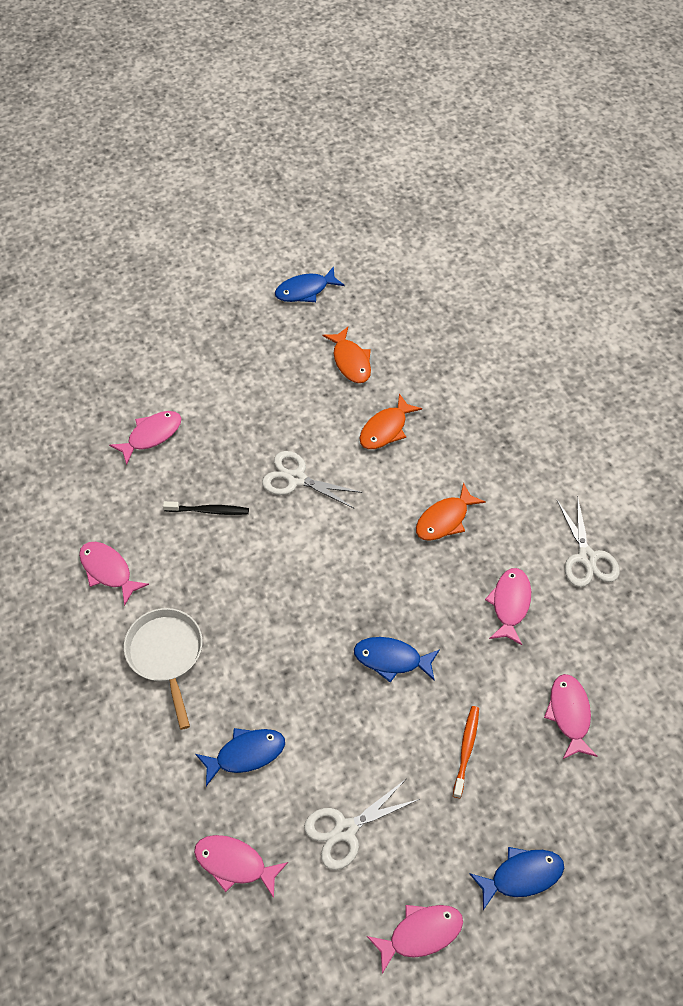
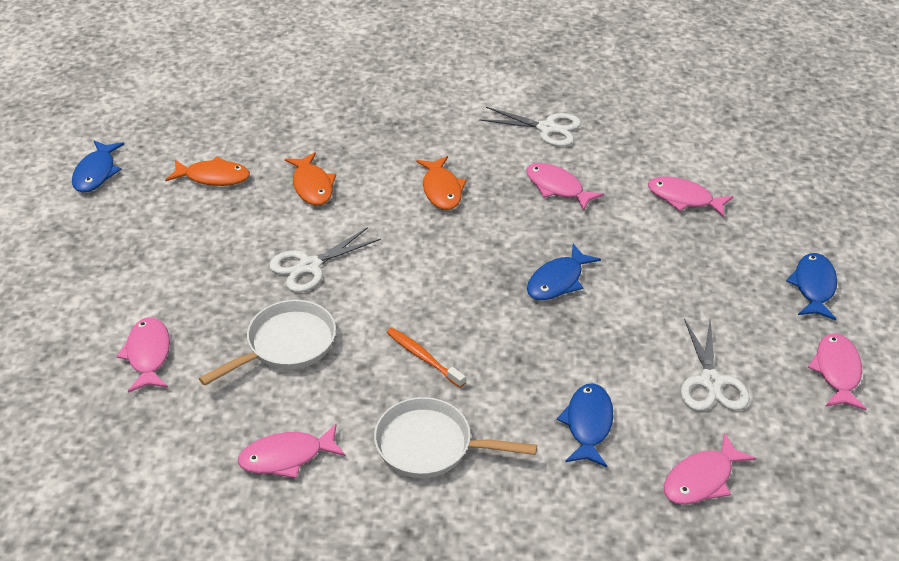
camera: 60 degrees left, 15 degrees down
(208, 511) = (286, 345): black toothbrush -> white pan
(466, 750) = (678, 271): orange toothbrush -> orange toothbrush (423, 357)

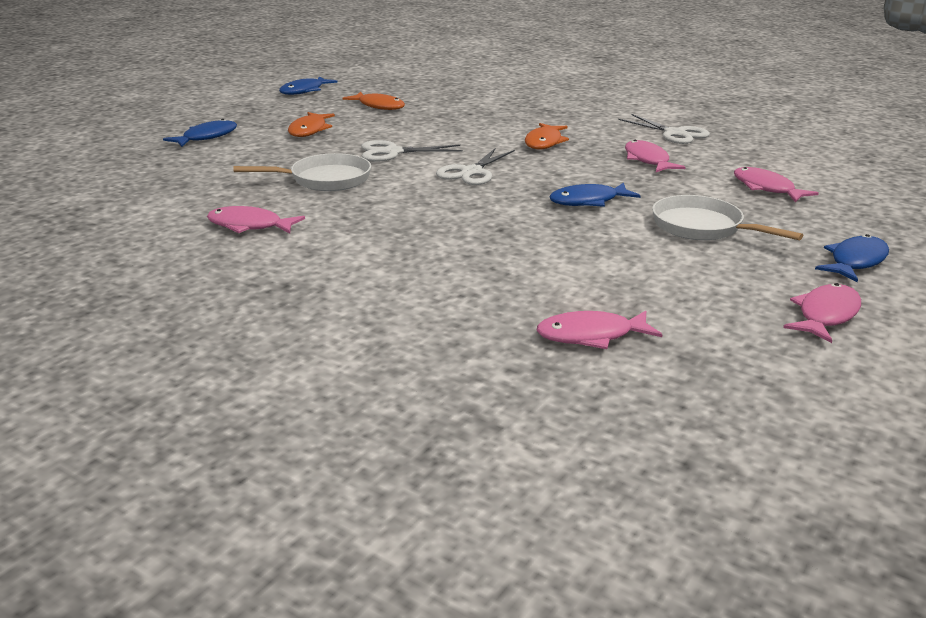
camera: 30 degrees right, 15 degrees down
(148, 354) = (225, 162): pink fish -> none
(312, 186) = (444, 122): orange fish -> orange fish (309, 130)
(423, 357) = (420, 209): orange toothbrush -> none
(430, 445) = (365, 250): white pan -> white pan (702, 227)
(588, 424) = (518, 276): blue fish -> blue fish (207, 137)
(711, 382) = (672, 285): white scissors -> white scissors (471, 172)

